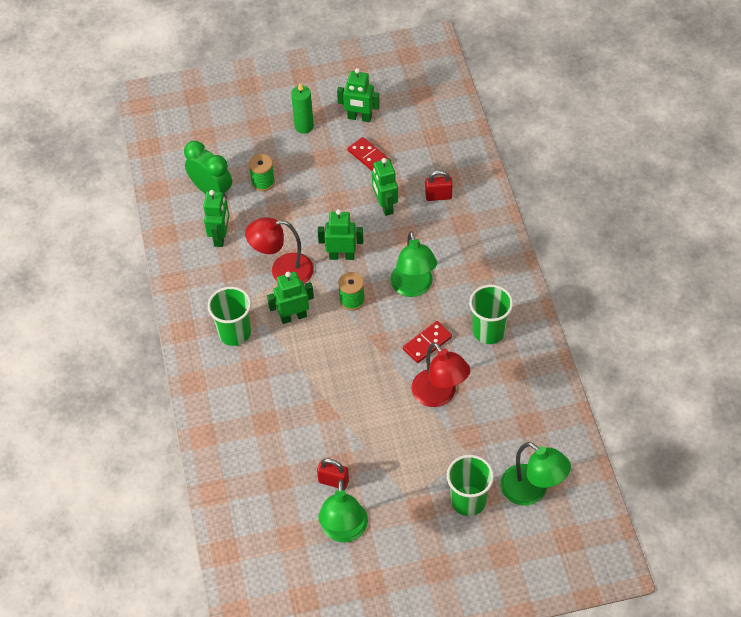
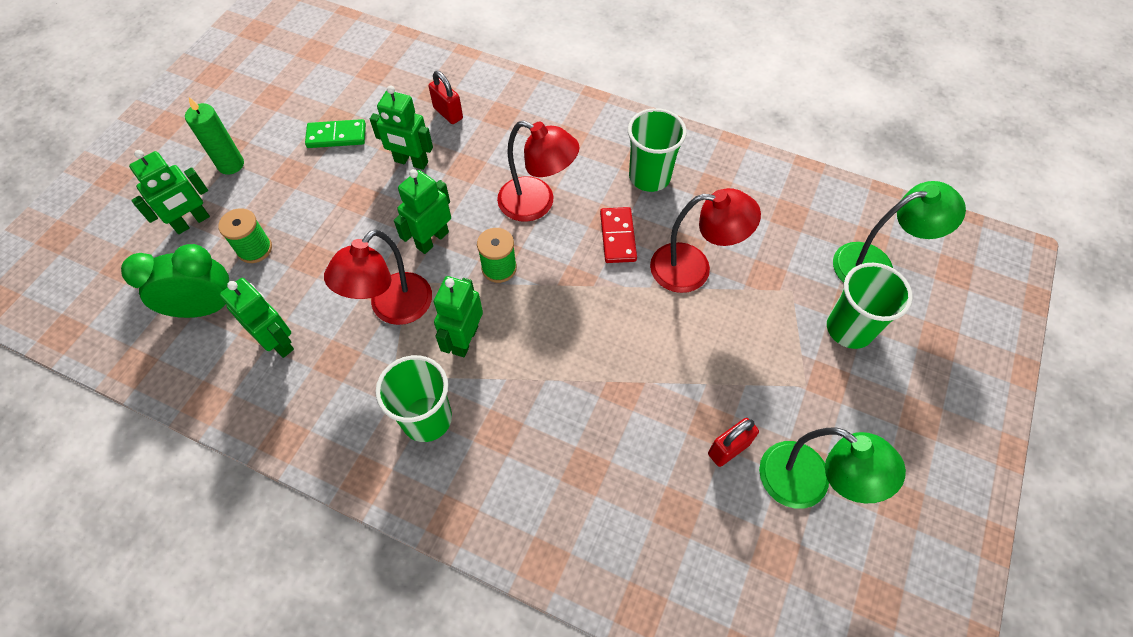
camera: 55 degrees left, 5 degrees up
(359, 118) = (280, 113): green robot -> green robot (192, 222)
(369, 157) = (336, 136): red domino -> green domino
(413, 288) = (537, 204): green lamp -> red lamp
(438, 196) = (448, 113): red padlock -> red padlock turned 75 degrees counterclockwise

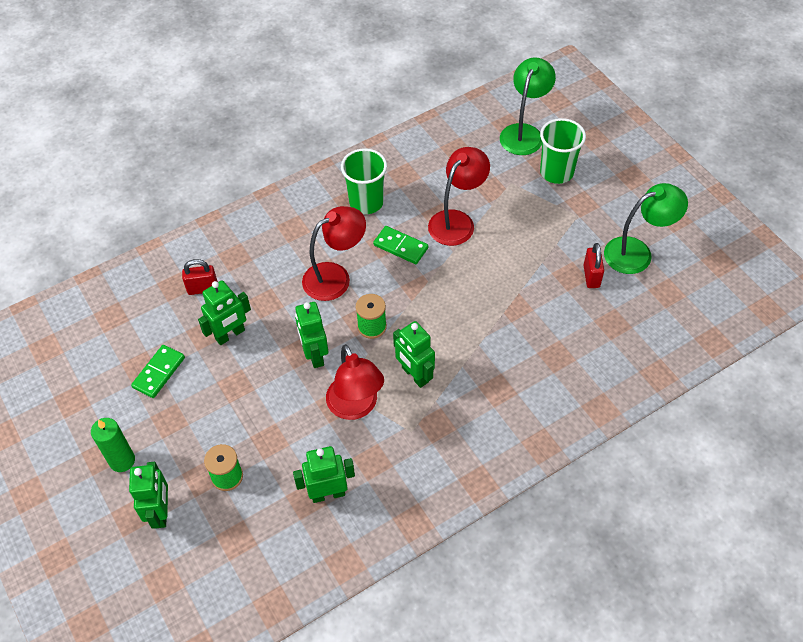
camera: 55 degrees left, 5 degrees down
(205, 308) = (257, 533): green clock -> none
(427, 418) = (459, 426): green cup -> none
(618, 237) = (400, 246): red domino -> green domino

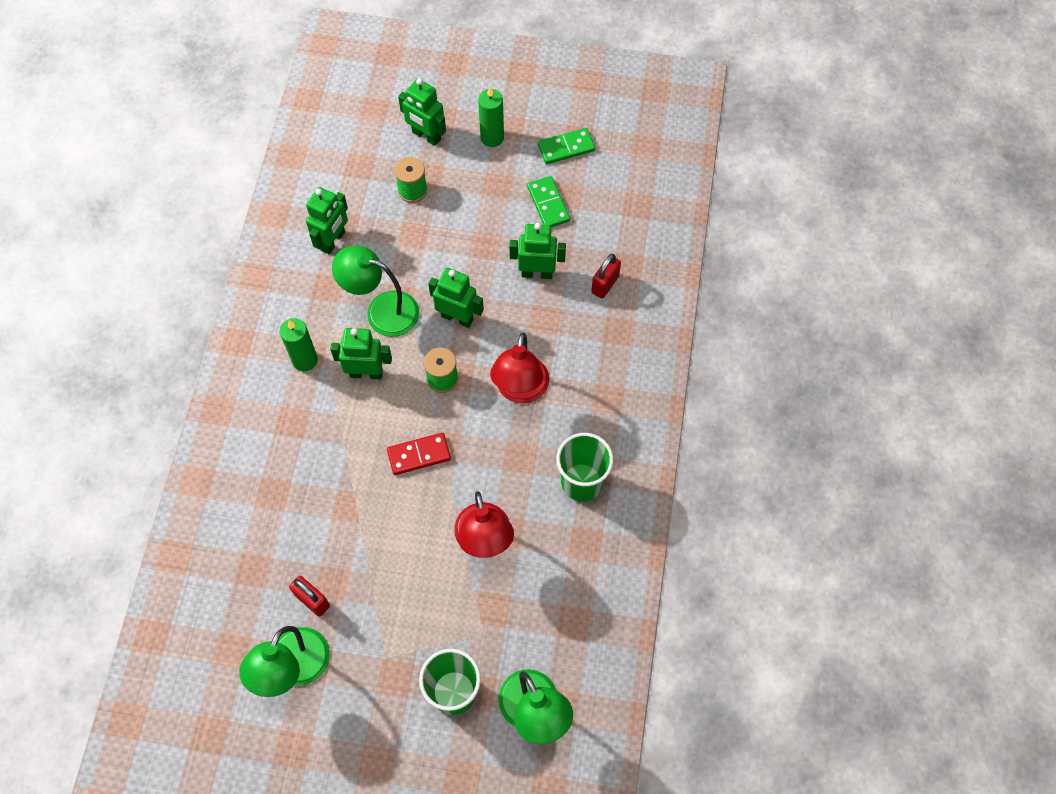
camera: 130 degrees right, 10 degrees up
(230, 335) = (537, 273): green robot -> green robot turned 90 degrees clockwise
(356, 407) = (382, 310): red lamp -> green lamp
(400, 246) = (502, 469): green domino -> green domino (566, 148)
(440, 297) = (419, 455): none -> red domino
(445, 423) = (305, 360): none -> green candle

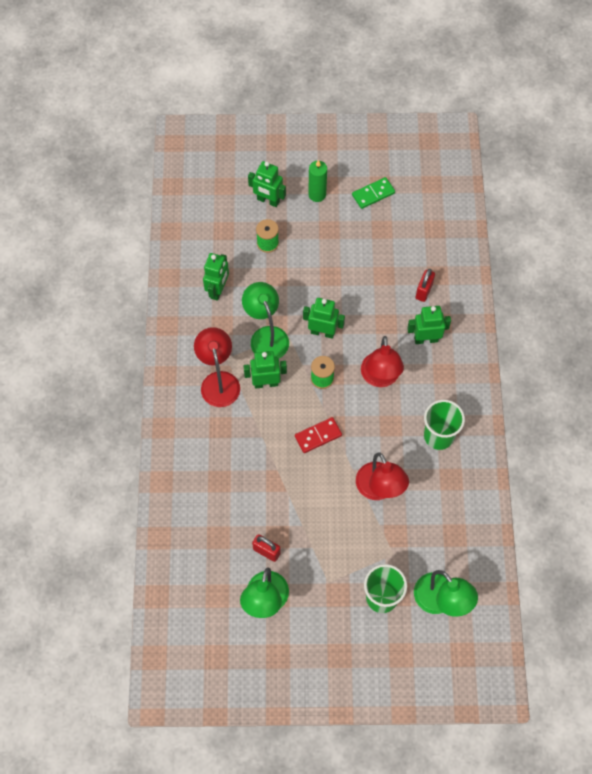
camera: 10 degrees left, 0 degrees up
(305, 360) = (218, 381): green candle -> red lamp
(382, 310) = (266, 336): green lamp -> green lamp turned 60 degrees clockwise
(537, 273) = (373, 290): green robot -> green robot (426, 339)
(548, 204) = (369, 238): green domino -> none

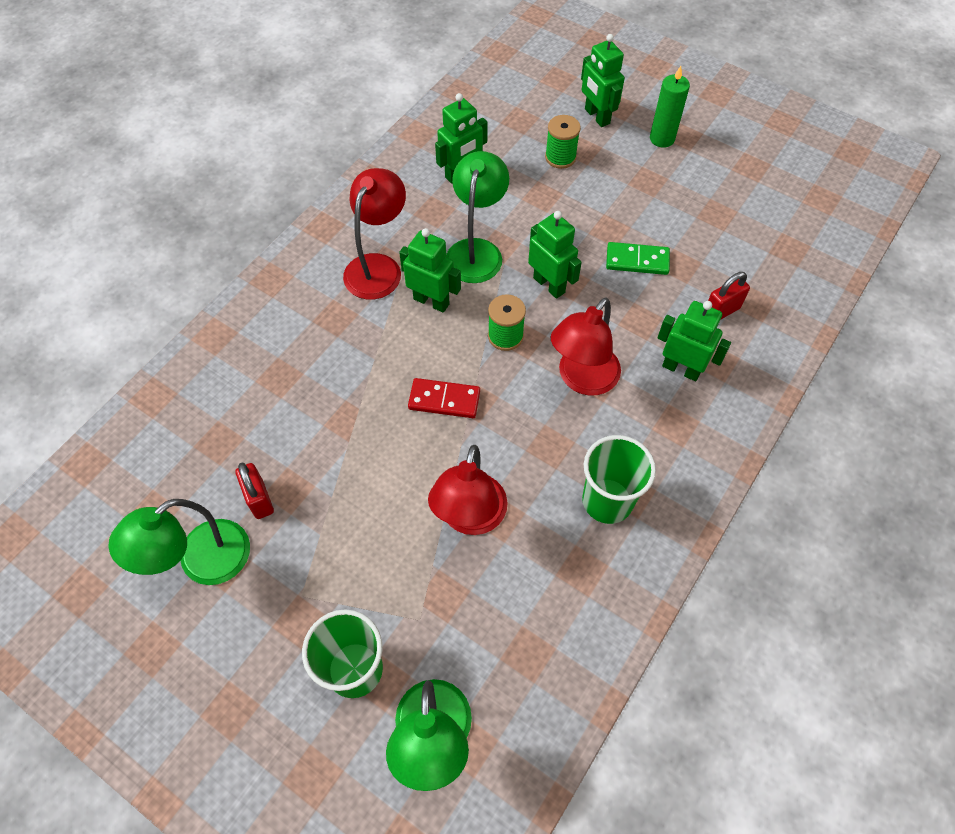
camera: 35 degrees right, 5 degrees down
(373, 194) = (734, 172): green domino -> green domino (637, 261)

